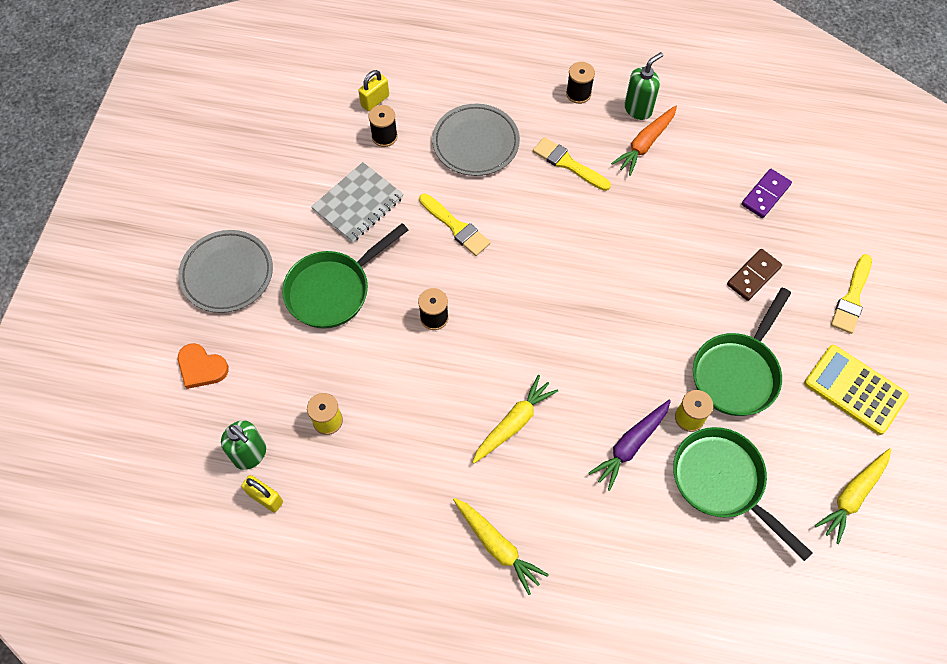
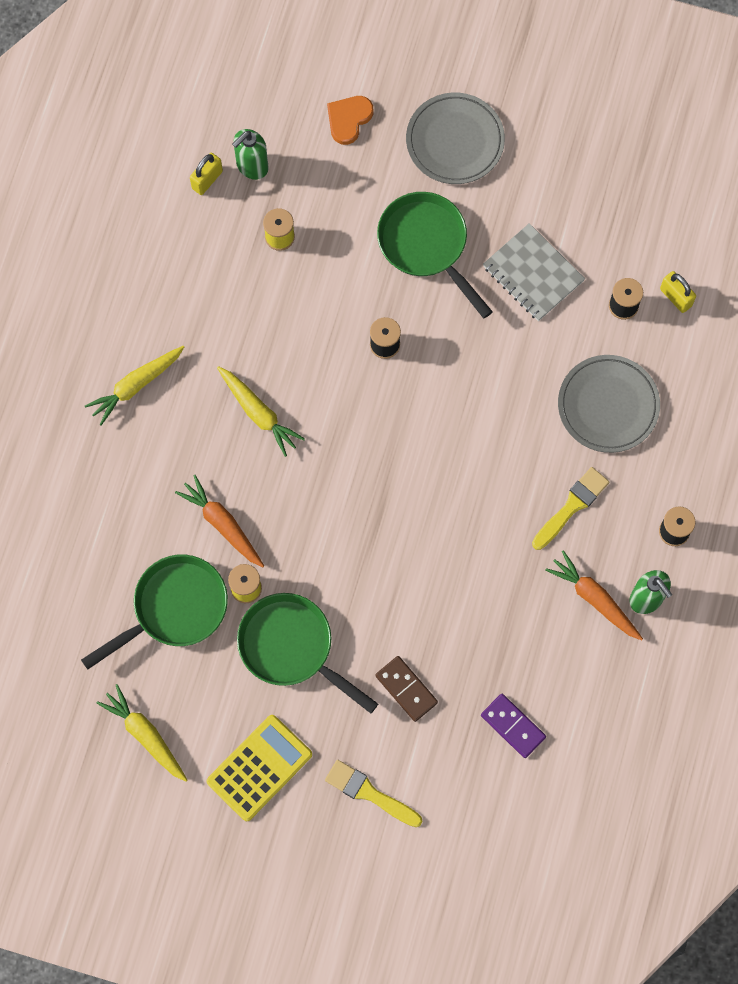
camera: 95 degrees right, 10 degrees up
(456, 227) = (495, 375): yellow brush -> none
(631, 445) = (222, 524): purple carrot -> orange carrot

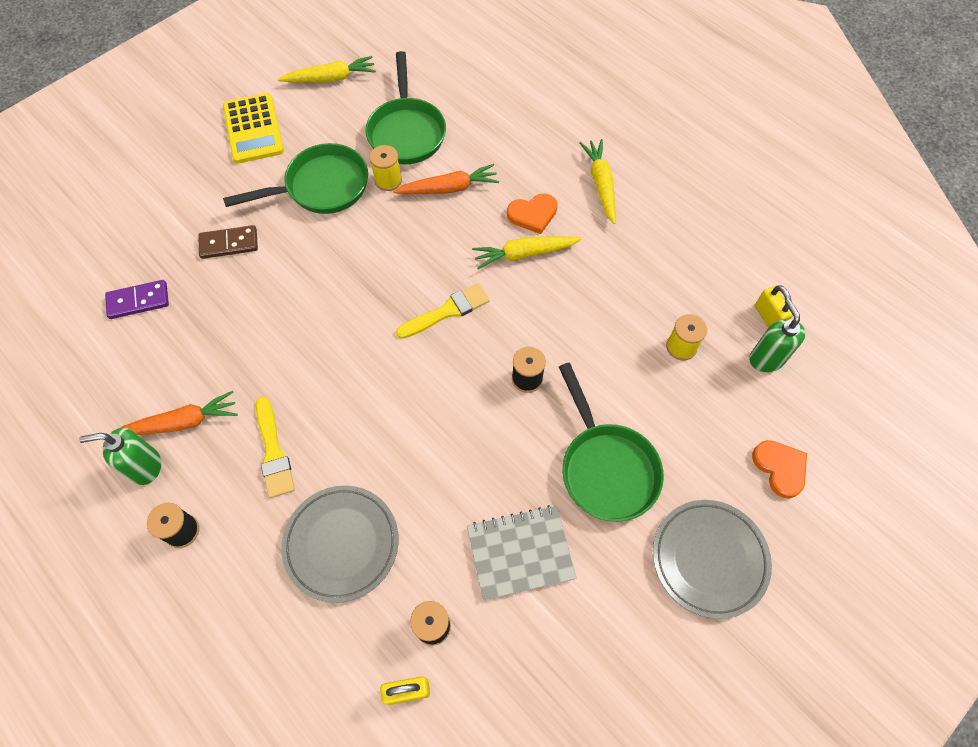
camera: 120 degrees right, 10 degrees down
(209, 429) = (533, 214): none -> orange heart
(369, 793) = (178, 183): yellow brush -> yellow brush (447, 311)
(427, 245) = (606, 467): green pan -> green pan turned 75 degrees clockwise

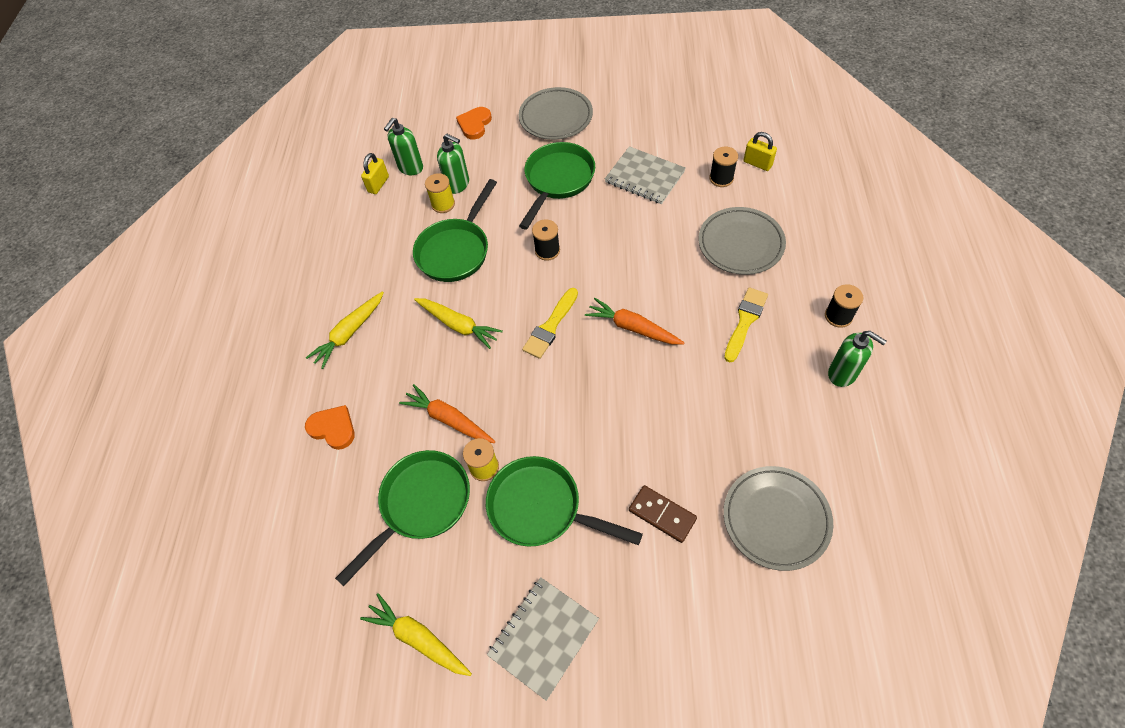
camera: 130 degrees left, 5 degrees down
(138, 301) = (776, 519): purple domino -> grey plate
(181, 422) = (798, 387): orange carrot -> orange carrot (633, 328)
(253, 129) = (543, 637): yellow calculator -> grey notebook
(447, 311) = (550, 326): yellow brush -> yellow brush turned 75 degrees counterclockwise
(533, 214) = (419, 348): orange heart -> orange heart (333, 428)
(609, 312) = (456, 250): none -> green pan
(696, 379) = (458, 184): none -> green soap dispenser

